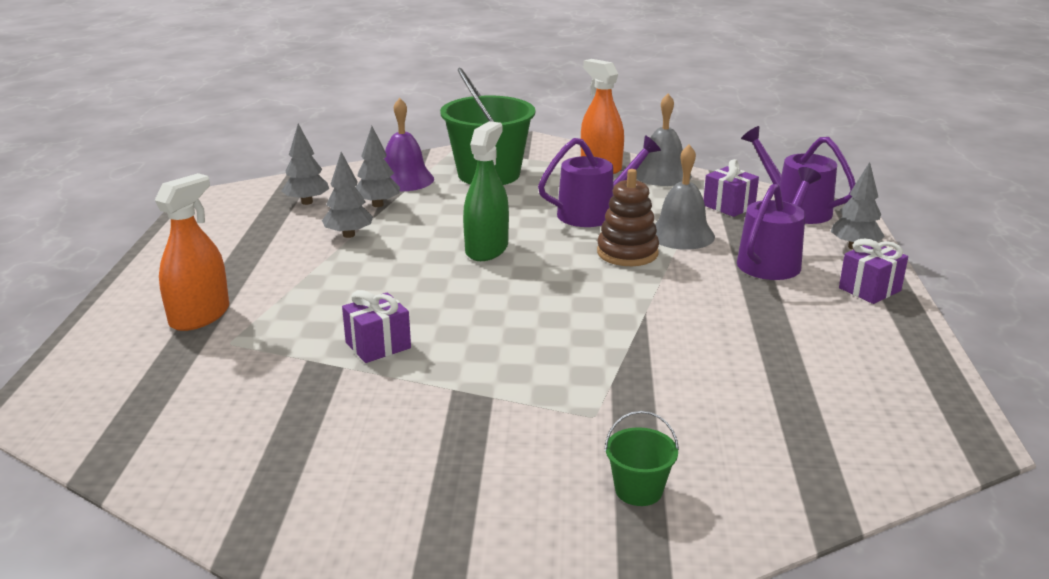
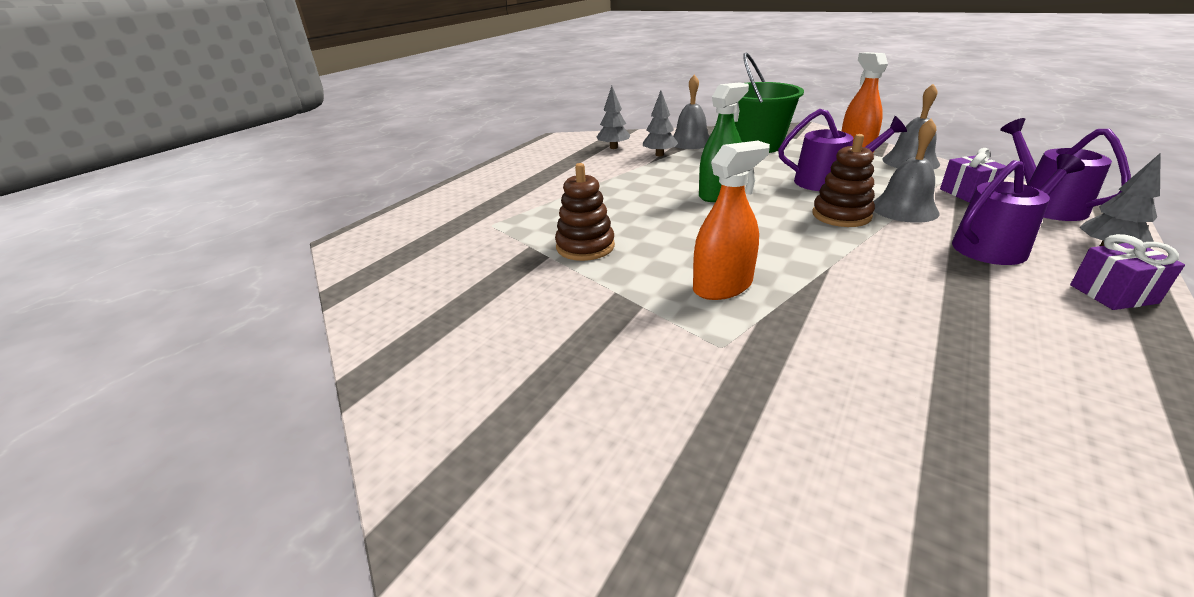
camera: 30 degrees right, 5 degrees up
(199, 316) = (489, 204): orange spray bottle -> orange spray bottle (722, 286)
(349, 235) = (624, 170): grey tree -> none
(378, 345) = (585, 246): purple gift -> brown stacking toy
(404, 179) = (690, 142): purple bell -> grey bell
(638, 490) = (720, 435): green bucket -> none

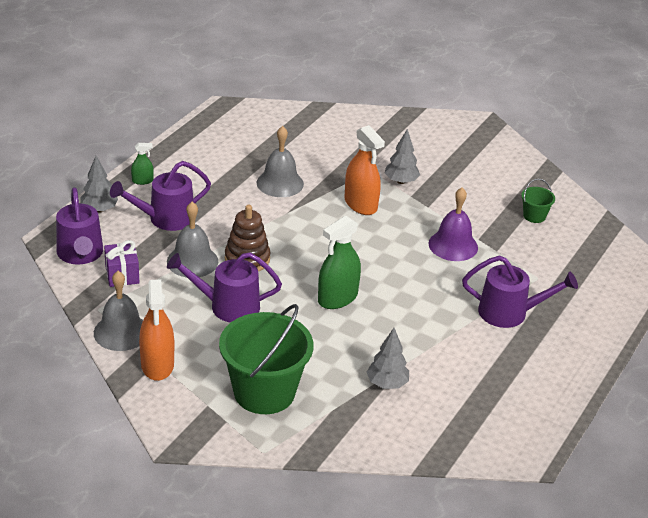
camera: 175 degrees right, 5 degrees up
(451, 291) = (534, 216): none -> green bucket
(538, 197) = (510, 313): none -> purple watering can
(585, 246) = (453, 245): brown stacking toy -> purple bell
(613, 147) = (444, 411): grey tree -> grey tree (401, 181)
(690, 142) = (343, 414): grey bell -> grey bell (280, 183)
(722, 286) = (360, 204): orange spray bottle -> orange spray bottle turned 90 degrees counterclockwise
(1113, 294) = (142, 181): purple gift -> green spray bottle

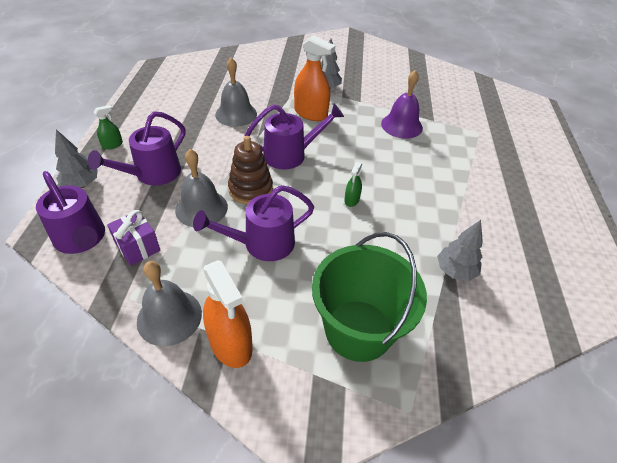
camera: 25 degrees left, 10 degrees up
(337, 298) = (351, 200): green spray bottle -> green spray bottle, size x0.50
(510, 313) = (486, 167): purple watering can -> purple watering can (291, 154)
(534, 216) = (435, 88): green bucket -> none

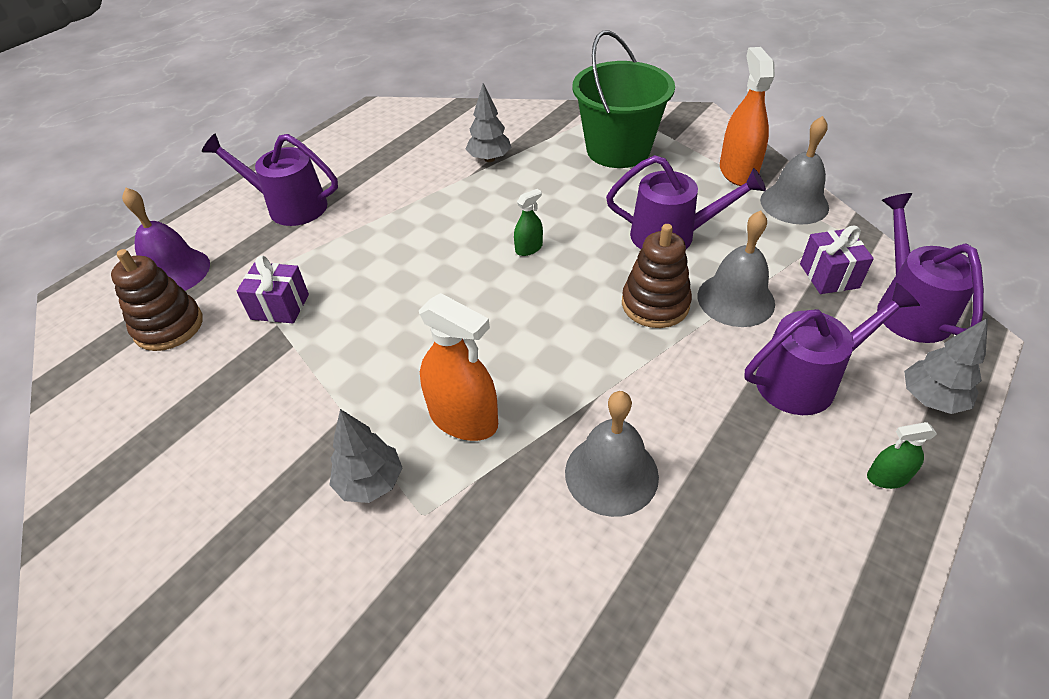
camera: 145 degrees left, 0 degrees up
(291, 154) = (562, 340): purple watering can -> purple watering can (289, 206)
(310, 113) = (463, 418): orange spray bottle -> orange spray bottle turned 150 degrees clockwise
(401, 125) = (338, 333): purple bell -> purple bell (174, 272)
(444, 127) = (280, 307): none -> purple gift
(477, 106) = (168, 326): none -> brown stacking toy

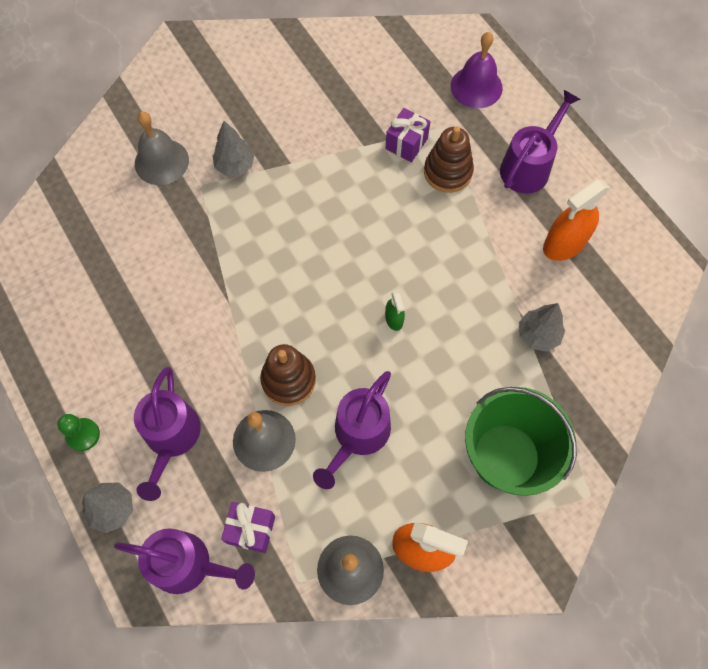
camera: 110 degrees right, 20 degrees up
(168, 326) = (417, 81): brown stacking toy -> brown stacking toy (448, 172)
(463, 418) = (253, 223): orange spray bottle -> orange spray bottle (564, 244)
(611, 474) = (172, 285): grey bell -> grey bell (161, 161)
(887, 477) = (83, 435): green spray bottle -> green pawn

